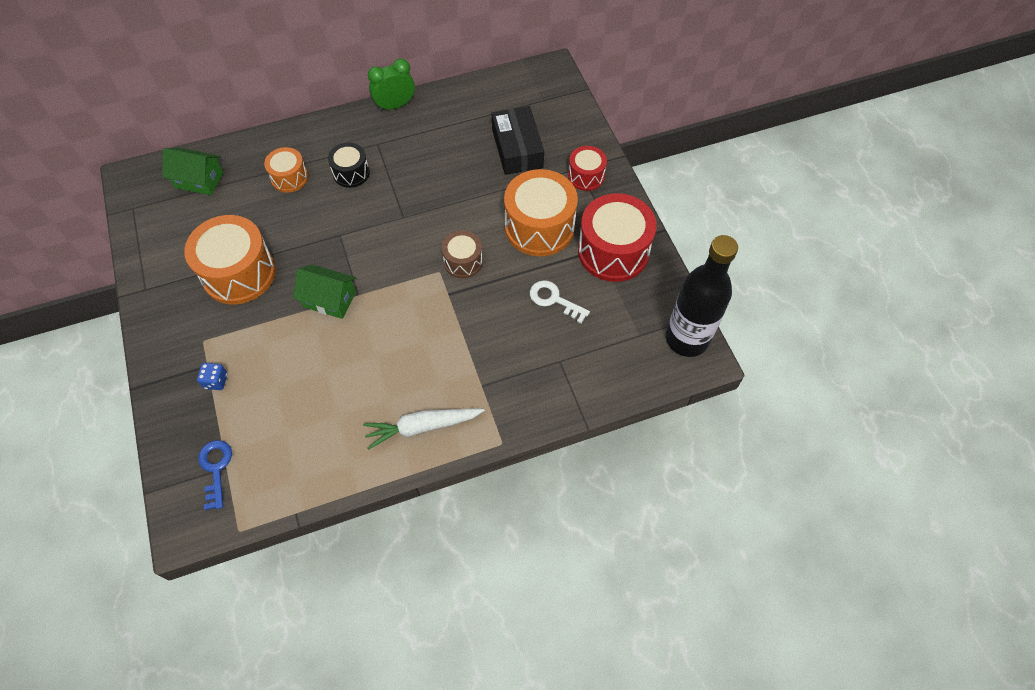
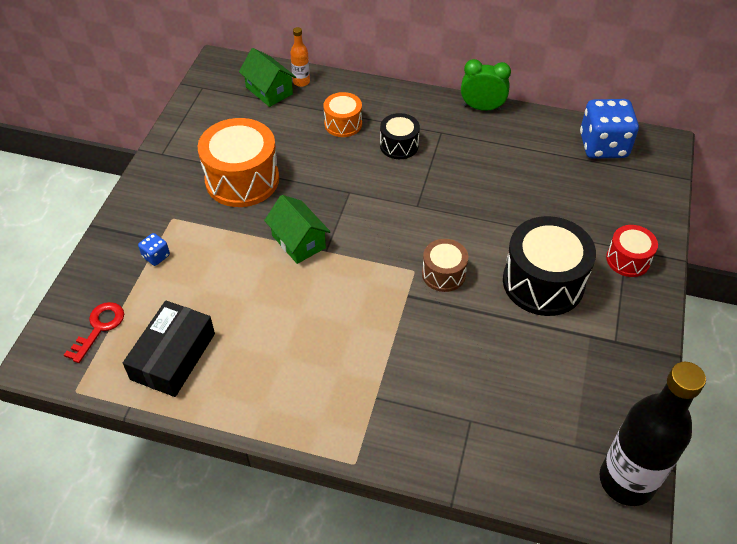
camera: 35 degrees right, 10 degrees down
(216, 469) = (99, 328): blue key -> red key
(222, 157) = (301, 82): none -> orange bottle
(422, 427) = (293, 401): white carrot -> none
(510, 92) = (603, 146): none -> blue dice
(517, 148) = (573, 199): black box -> black box (173, 356)
(539, 227) = (543, 282): orange drum -> black drum
(554, 300) = (508, 359): white key -> none
(613, 251) = (605, 347): red drum -> none

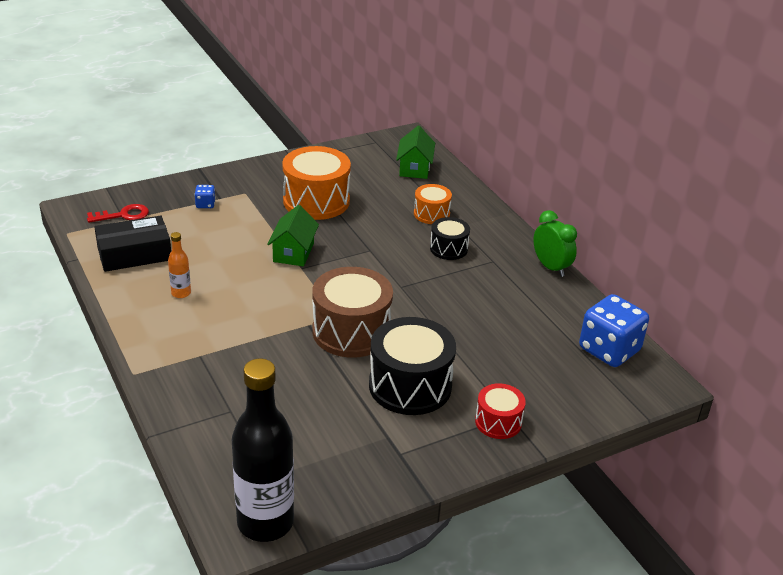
camera: 45 degrees right, 15 degrees down
(301, 82) = (444, 176): orange bottle -> orange bottle (181, 293)
(443, 274) = (351, 331): brown drum -> brown drum, size x1.84

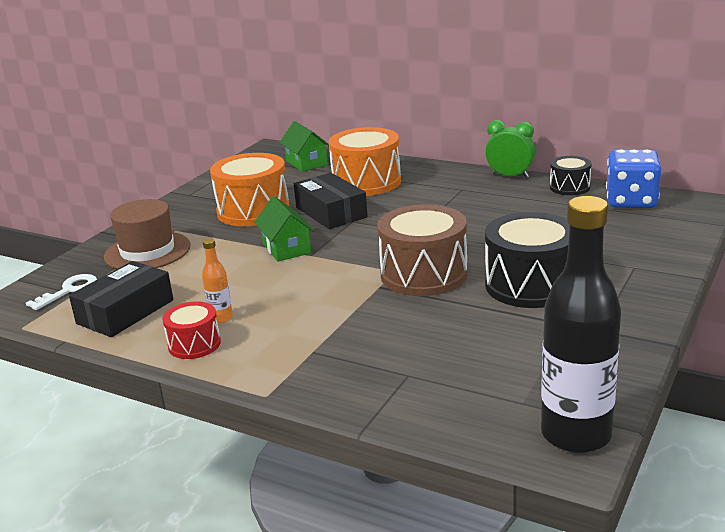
camera: 30 degrees left, 10 degrees down
(123, 215) = (68, 291): red key -> white key
(205, 204) = (147, 251): blue dice -> brown hat
(366, 232) = (331, 212): none -> black box
(431, 214) = (366, 182): orange drum -> orange drum, size x1.84
(448, 248) = (415, 196): black drum -> black drum (569, 187)
(498, 422) = (633, 274): red drum -> red drum (194, 344)

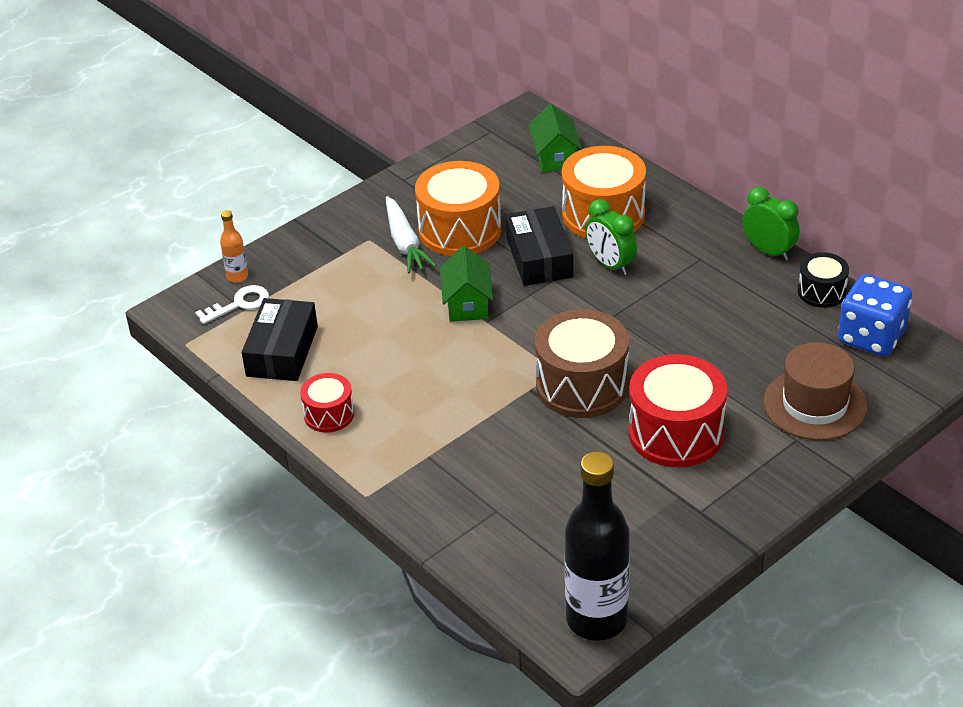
camera: 20 degrees right, 15 degrees up
(125, 312) = (282, 351): black box -> black box turned 45 degrees counterclockwise
(147, 251) = (330, 266): brown hat -> brown hat (815, 404)
(209, 226) = (405, 243): none -> white carrot
(221, 318) = (365, 387): orange bottle -> orange bottle (237, 276)
(393, 205) = (610, 265): none -> green clock
(530, 285) = (676, 433): black drum -> red drum

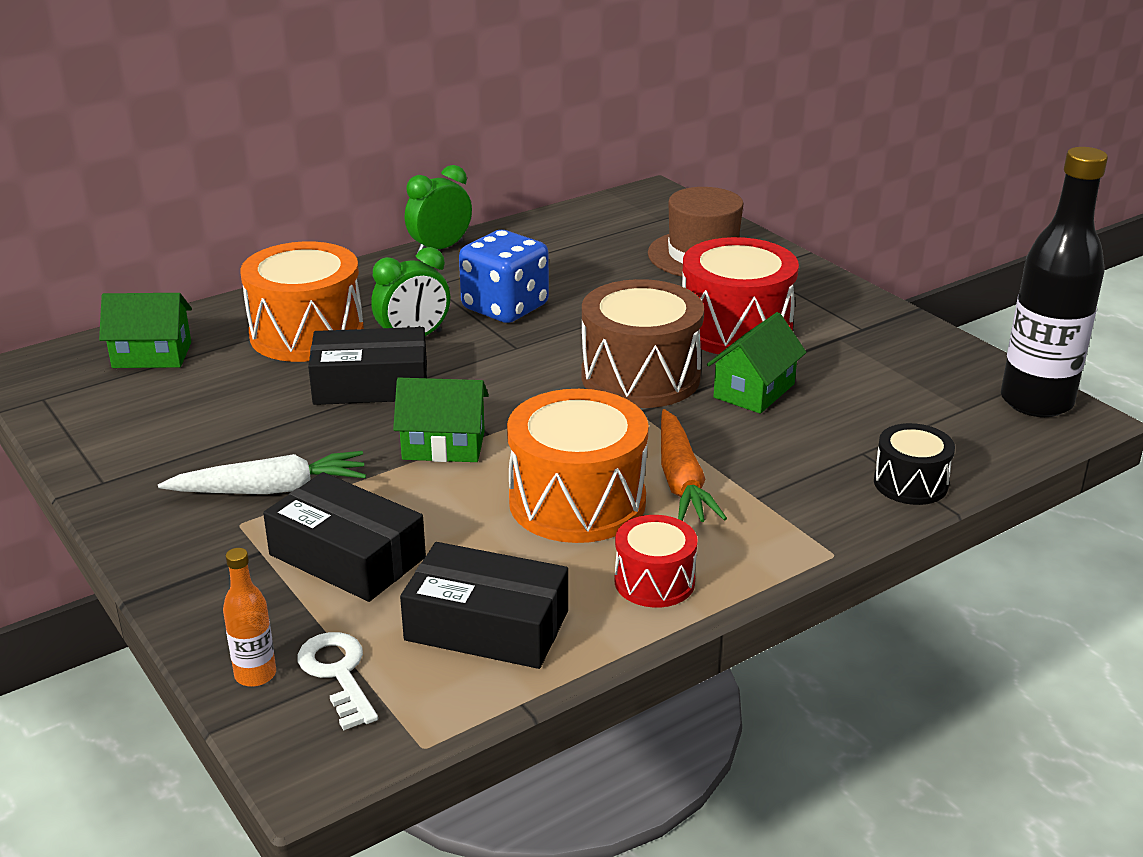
camera: 85 degrees left, 10 degrees down
(341, 287) = (347, 556): none -> black box
(443, 418) = (681, 480): none -> orange carrot
(460, 230) = (269, 440): orange drum -> orange drum (577, 501)
(575, 448) = (754, 391): none -> green house
(821, 292) = (524, 231): black drum -> black drum (910, 483)
(871, 337) = (606, 218): blue dice -> blue dice (505, 307)

